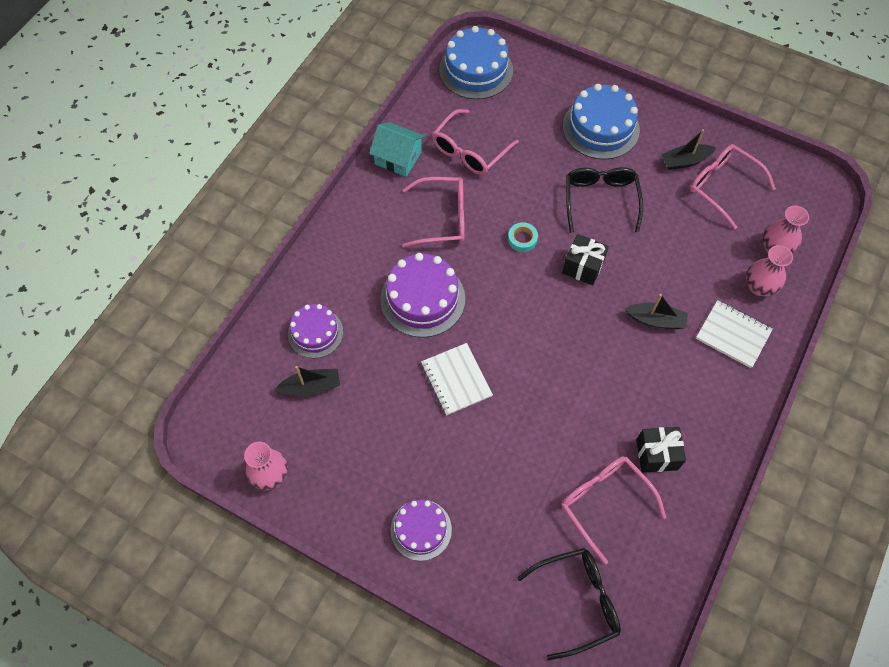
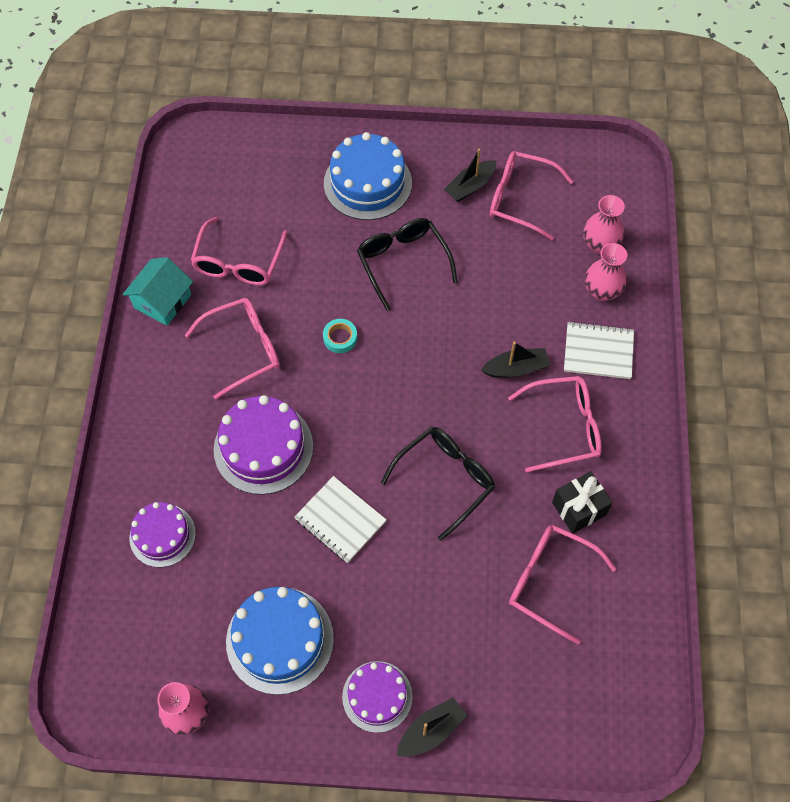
camera: 25 degrees left, 0 degrees up
(311, 387) = (186, 597): black boat -> black boat (431, 731)
(398, 158) = (162, 301): turquoise house -> turquoise house turned 60 degrees counterclockwise
(476, 70) = (203, 168): blue cake -> blue cake (279, 640)
(577, 601) = (568, 694): black glasses -> black glasses (445, 479)
(583, 267) = (417, 343): black gift -> none
(675, 384) = (564, 427): none -> pink glasses

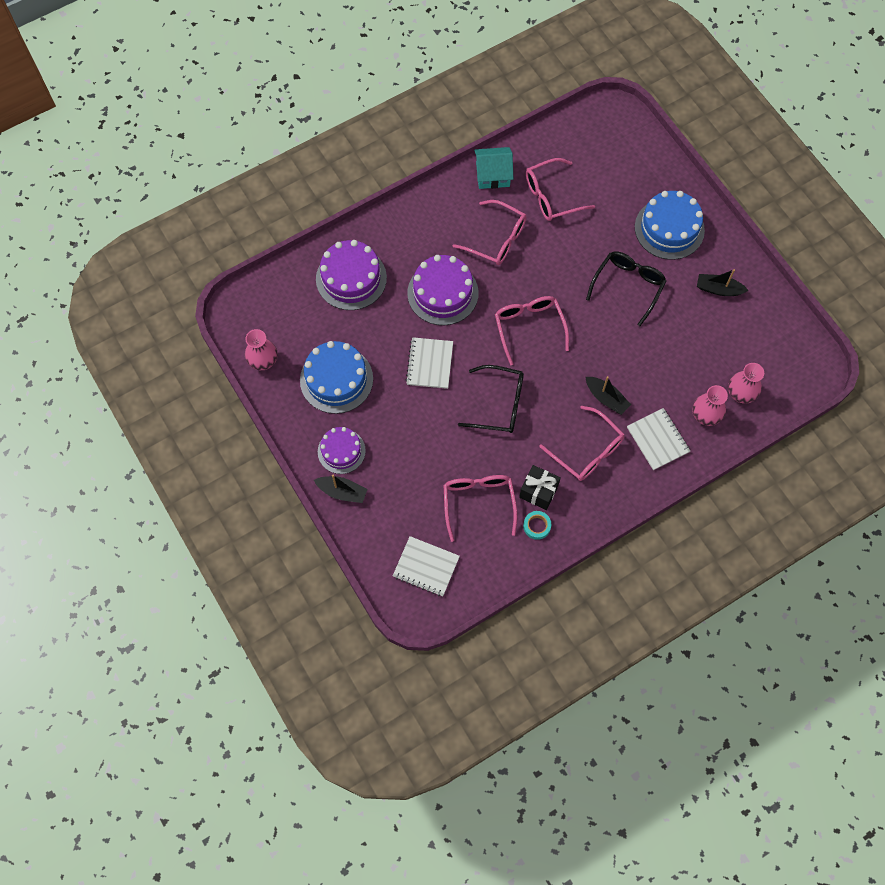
camera: 55 degrees right, 5 degrees up
(162, 535) = (351, 278): purple cake -> purple cake, size x1.56
(340, 338) = (546, 286): turquoise tape -> turquoise tape (537, 526)
(520, 199) = (734, 325): pink glasses -> pink glasses (529, 327)
(591, 694) = (426, 567): none -> white notebook

